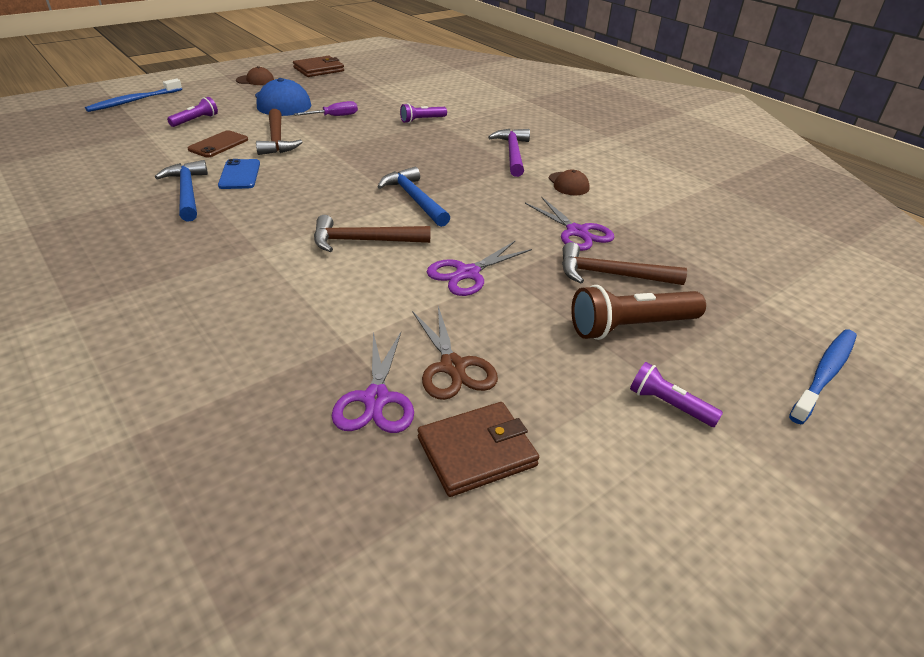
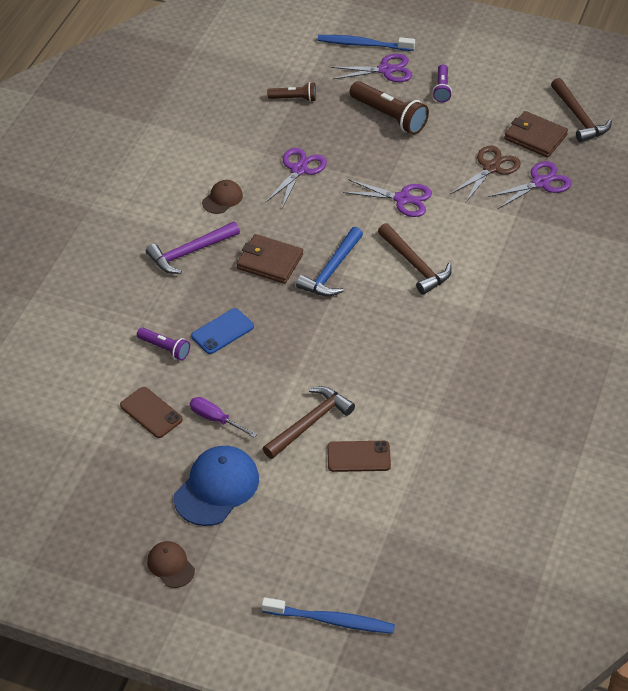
camera: 120 degrees left, 10 degrees up
(187, 192) = (452, 406): blue hammer -> none
(195, 120) = (326, 520): purple flashlight -> none
(239, 175) = (395, 397): blue phone -> blue phone (222, 331)
(319, 69) = (78, 533): brown wallet -> brown wallet (269, 261)
(372, 103) = (151, 412): none -> brown phone
(611, 275) = (340, 138): brown hammer -> brown hammer (579, 117)
(712, 272) = (294, 98): none -> brown flashlight
(745, 369) = (386, 70): none -> purple scissors

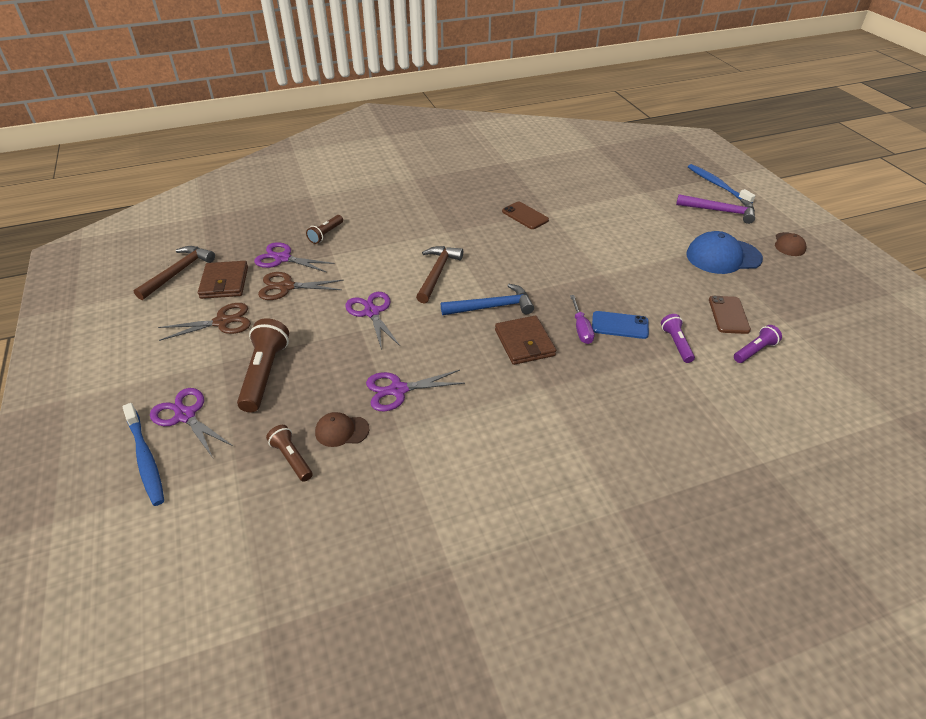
camera: 130 degrees left, 5 degrees down
(190, 252) = (575, 394): purple hammer -> purple hammer (719, 211)
(215, 419) = (685, 285): purple screwdriver -> purple screwdriver (581, 329)
(222, 199) = (490, 417): brown cap -> brown cap (341, 431)
(309, 423) = (626, 248): brown hammer -> none
(358, 456) = (618, 221): brown phone -> brown phone (525, 216)
(442, 89) = (192, 362): purple flashlight -> purple flashlight (754, 351)
(477, 118) = (222, 322): none -> brown scissors
(557, 226) = (326, 234): none -> brown flashlight

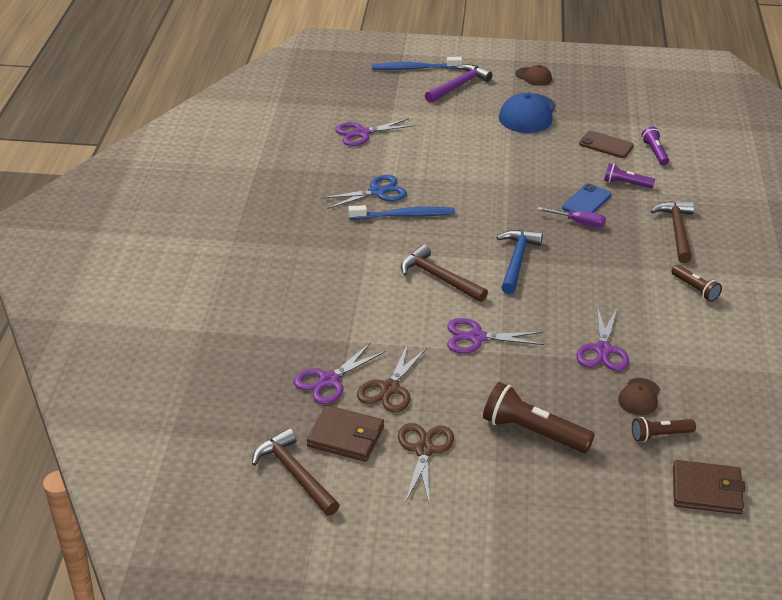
camera: 65 degrees left, 5 degrees down
(145, 459) = (616, 535): blue toothbrush -> blue toothbrush (404, 215)
(185, 415) = (567, 499): purple scissors -> purple scissors (362, 133)
(326, 234) = (303, 337): brown flashlight -> brown flashlight (695, 289)
(524, 343) = (579, 259): brown wallet -> brown wallet (706, 490)
(525, 216) = (377, 192): brown phone -> blue scissors
(628, 398) = (677, 231): none -> brown hammer

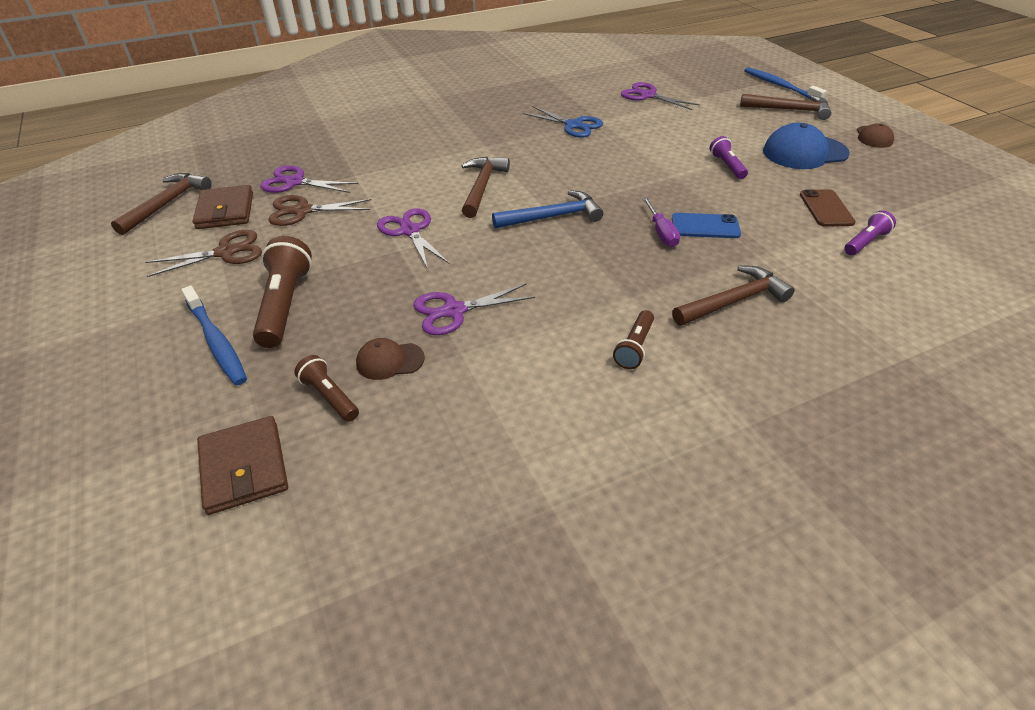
camera: 60 degrees right, 5 degrees up
(404, 215) = (555, 145): blue toothbrush -> blue toothbrush (216, 342)
(458, 86) = (789, 110): purple hammer -> brown hammer
(626, 184) = (774, 241): purple flashlight -> purple flashlight (727, 166)

